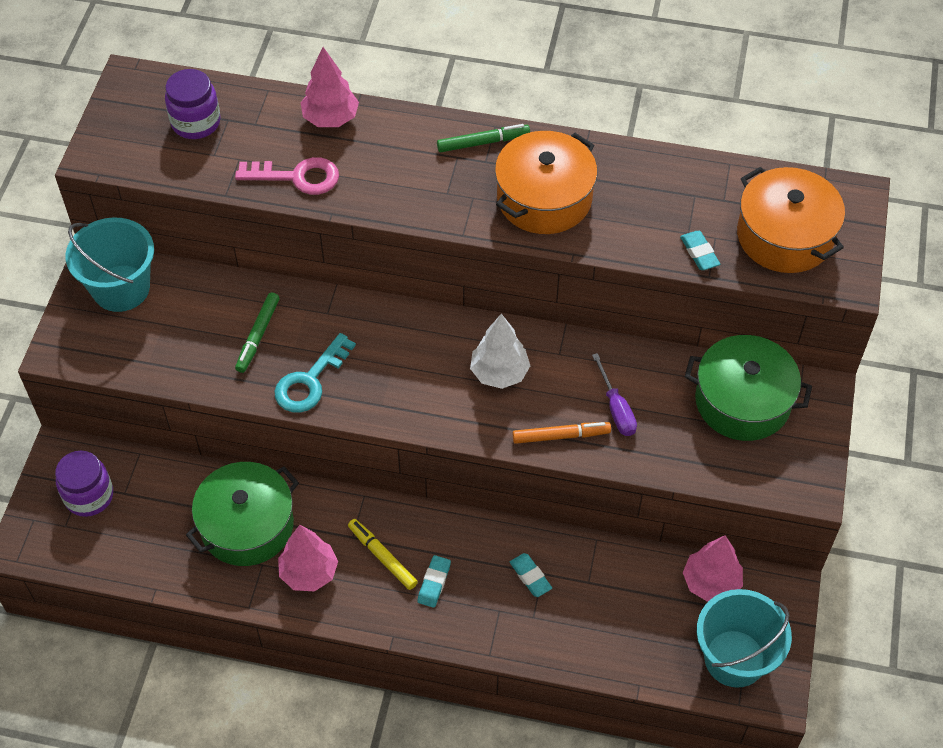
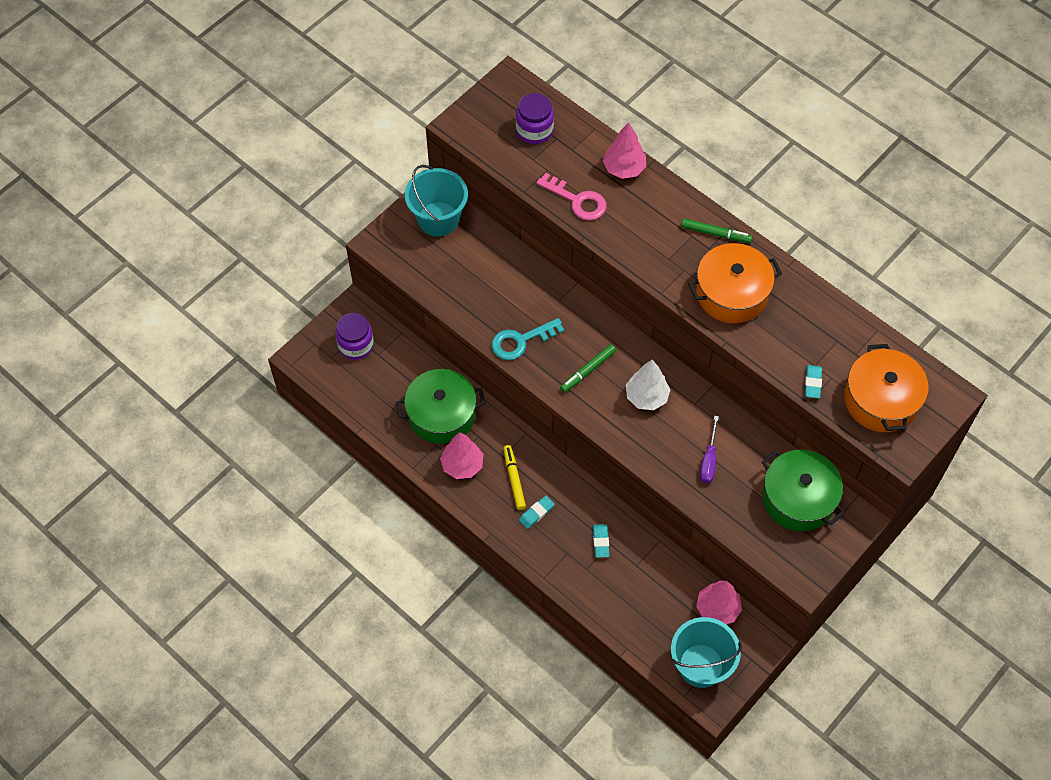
camera: 30 degrees right, 5 degrees up
(258, 336) = (506, 294): green marker -> green marker (588, 371)
(561, 436) = (660, 459): orange marker -> none

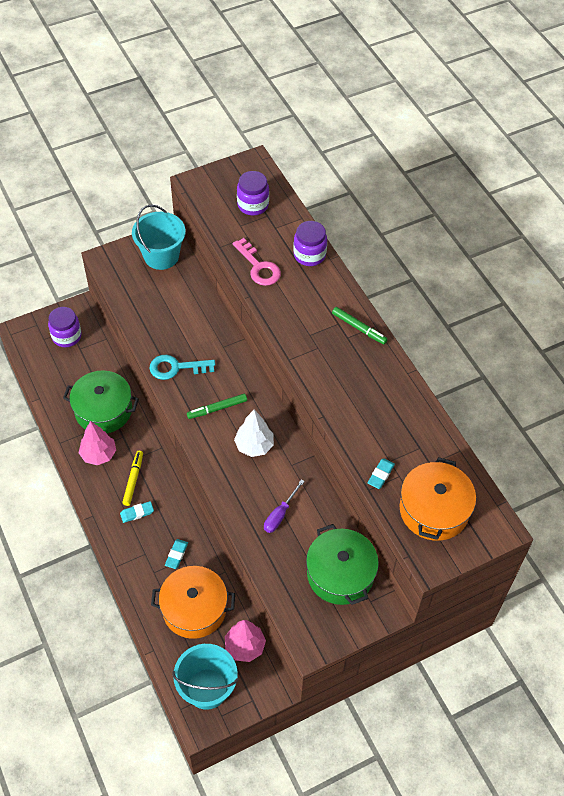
camera: 20 degrees right, 5 degrees down
(624, 169) = (309, 255): pink tree -> purple jar
(731, 293) = (348, 379): orange pot -> orange pot (194, 609)

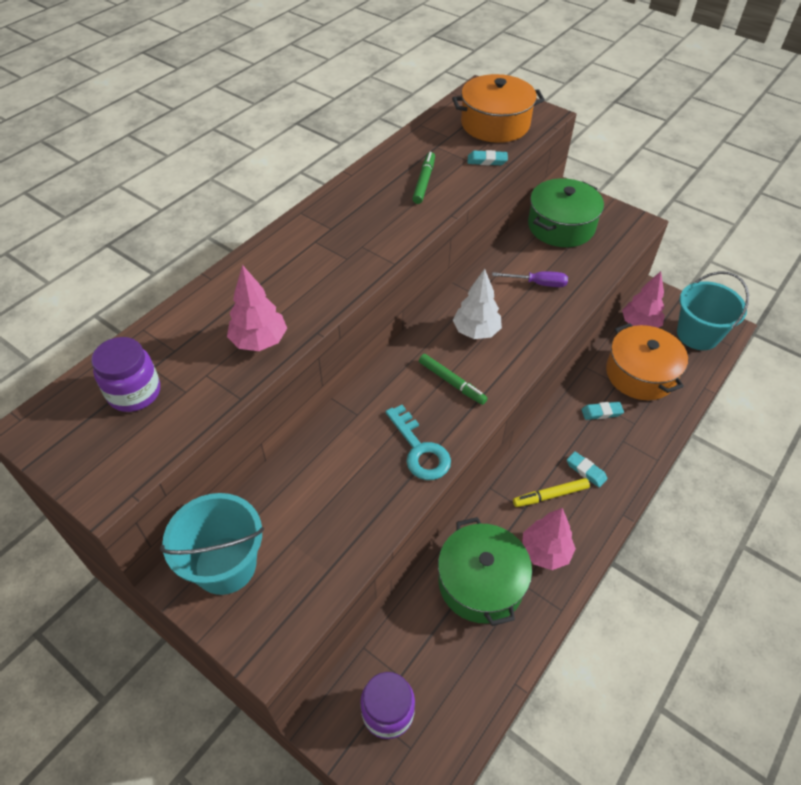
camera: 115 degrees left, 5 degrees down
(259, 267) = (259, 341): pink key -> pink tree
(309, 255) = (212, 299): purple jar -> none
(359, 328) = (311, 223): green marker -> green marker (424, 182)

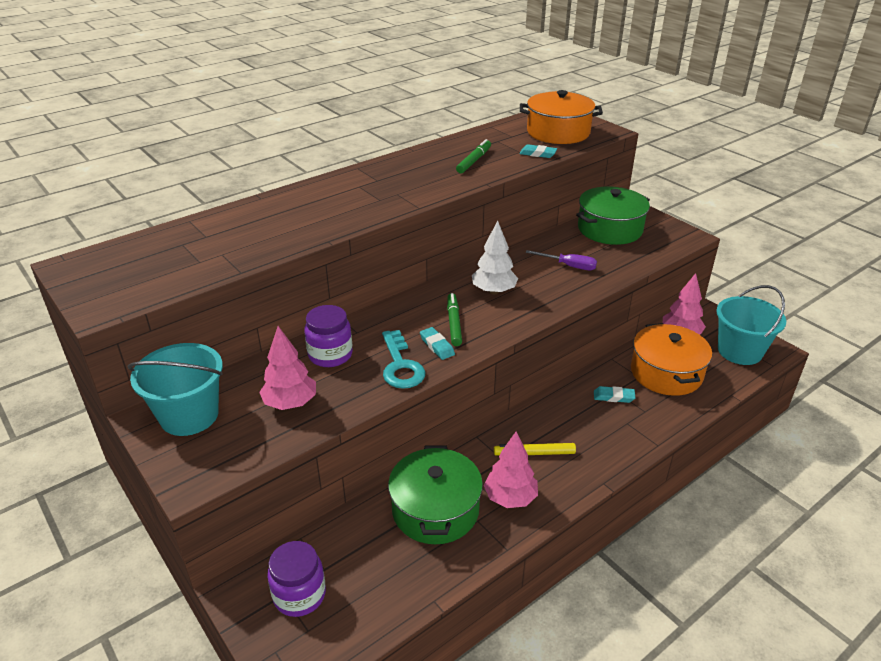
camera: 15 degrees right, 15 degrees down
(134, 392) = (159, 256): purple jar -> purple jar (330, 355)
(259, 341) = (277, 240): pink tree -> pink tree (290, 403)
(452, 382) = (454, 323): green marker -> green marker turned 150 degrees counterclockwise
(586, 471) = (579, 440): turquoise eraser -> turquoise eraser (437, 346)

